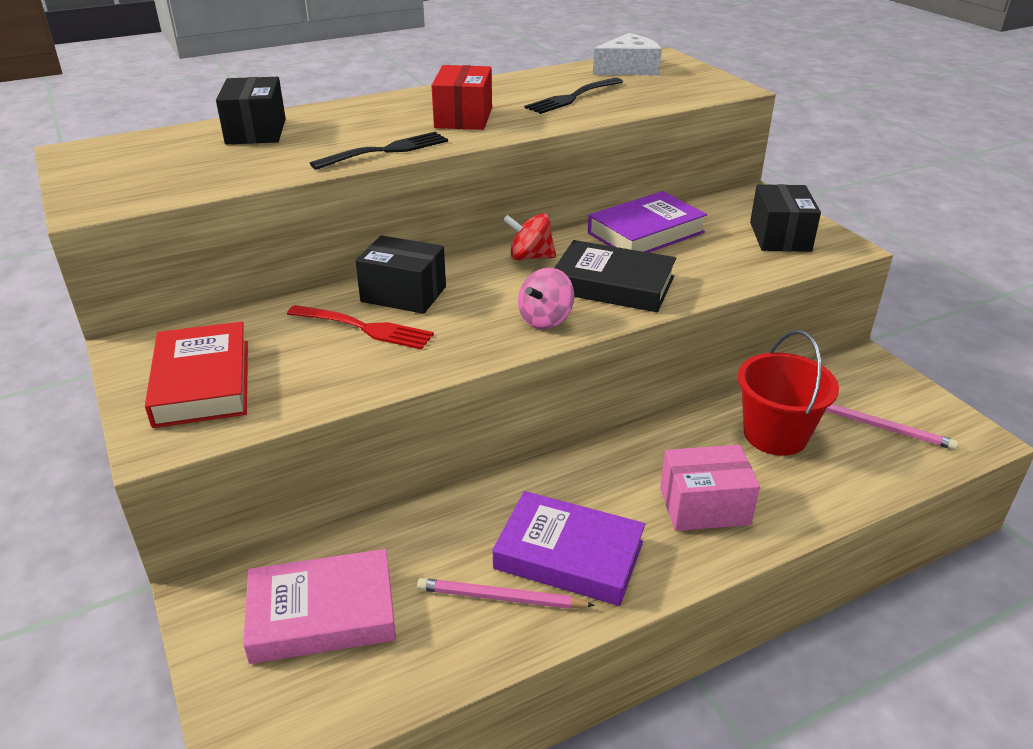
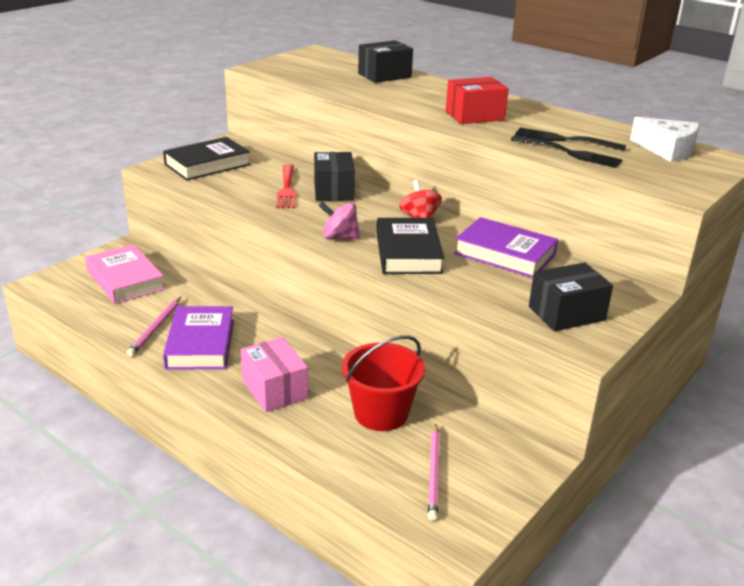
camera: 65 degrees right, 5 degrees down
(202, 382) = (207, 164): red book -> black book
(386, 151) = (392, 107): black fork -> black fork (569, 153)
(501, 598) = (156, 328): pink pencil -> pink pencil turned 150 degrees counterclockwise

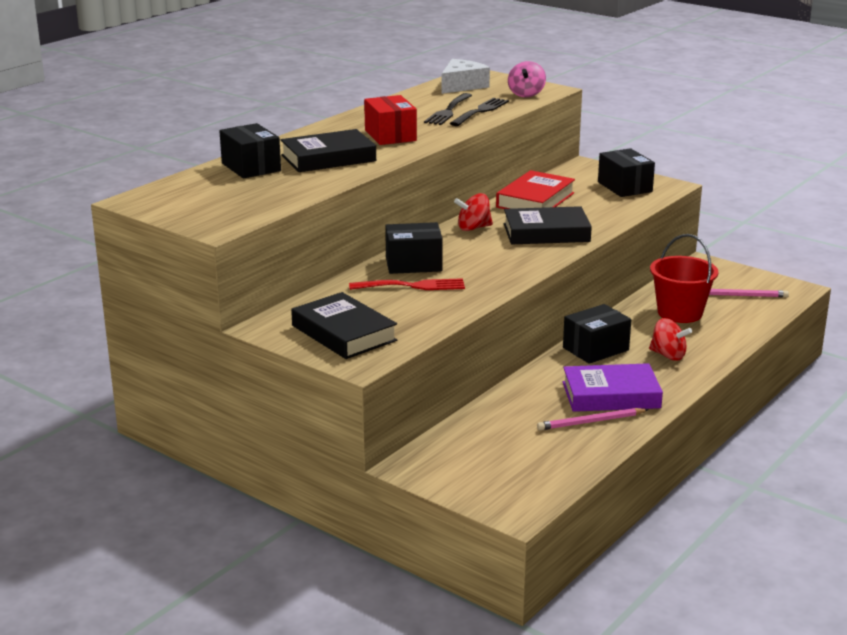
camera: 90 degrees left, 5 degrees down
(125, 279) = (493, 455): pink book -> none
(156, 328) = (591, 422): pink pencil -> pink pencil turned 150 degrees clockwise
(274, 389) = (668, 355): pink box -> red spinning top
(297, 345) = (595, 349): none -> black box
(339, 237) = (525, 259): pink spinning top -> pink spinning top (526, 94)
(407, 96) = (328, 158): none -> black book
(505, 254) = (535, 200): purple book -> red book

